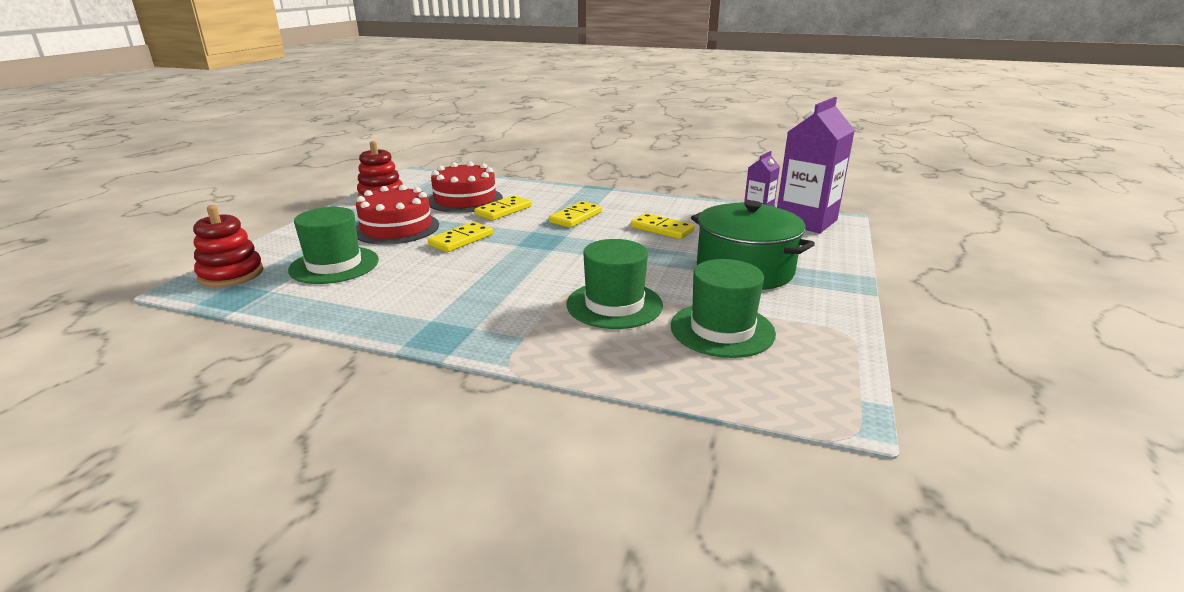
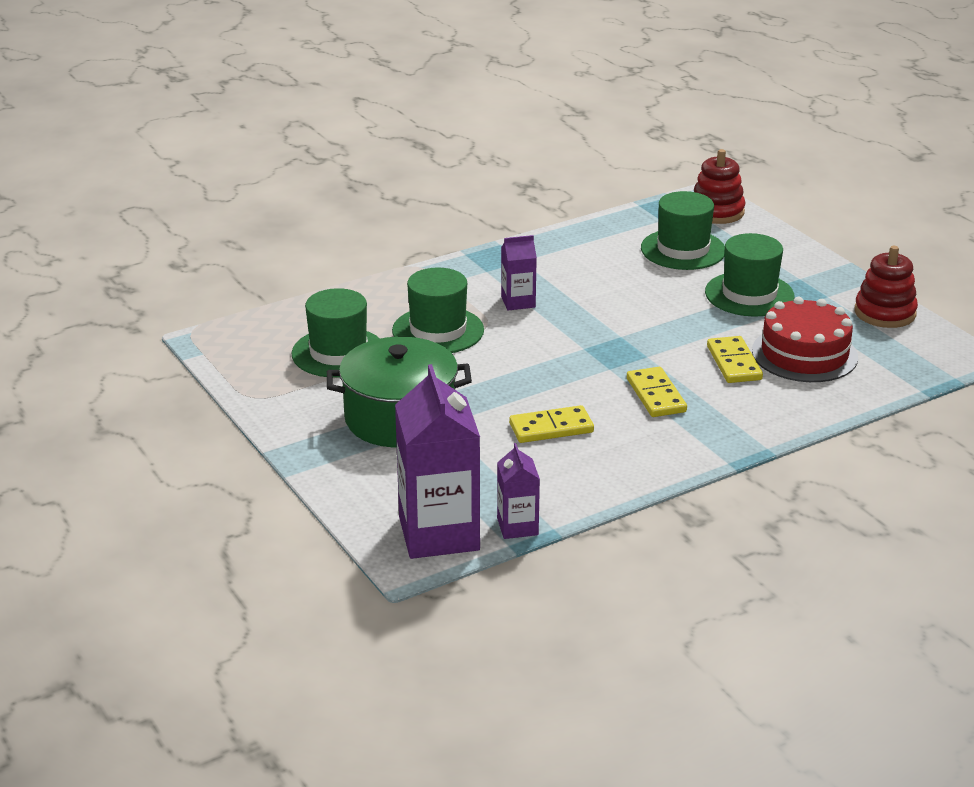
camera: 130 degrees right, 5 degrees up
(396, 228) = (749, 294): red cake -> green hat
(461, 240) = (671, 315): yellow domino -> none
(516, 293) = (518, 302): none -> purple carton

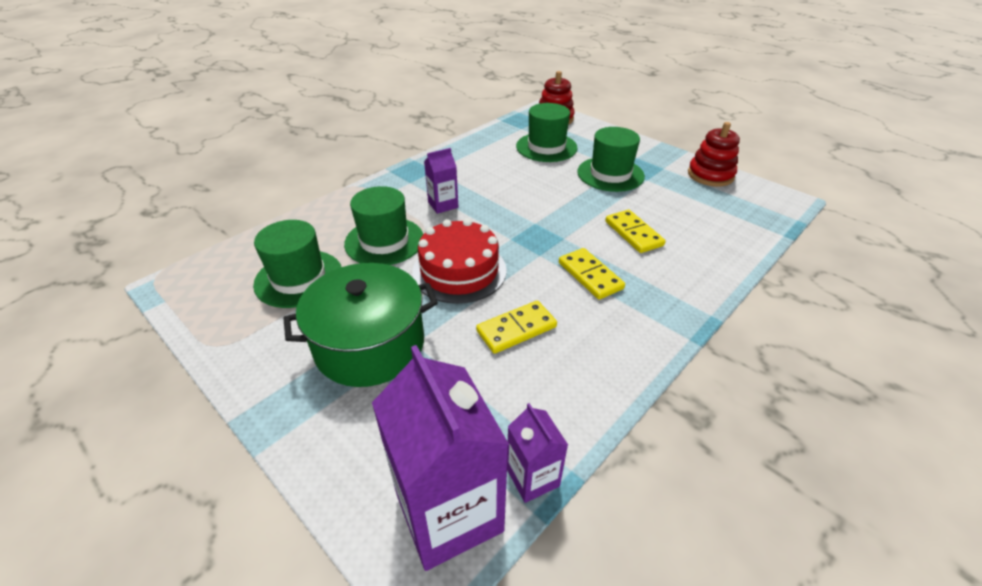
camera: 15 degrees left, 10 degrees up
(804, 354) = (679, 217): red cake -> red cake (459, 271)

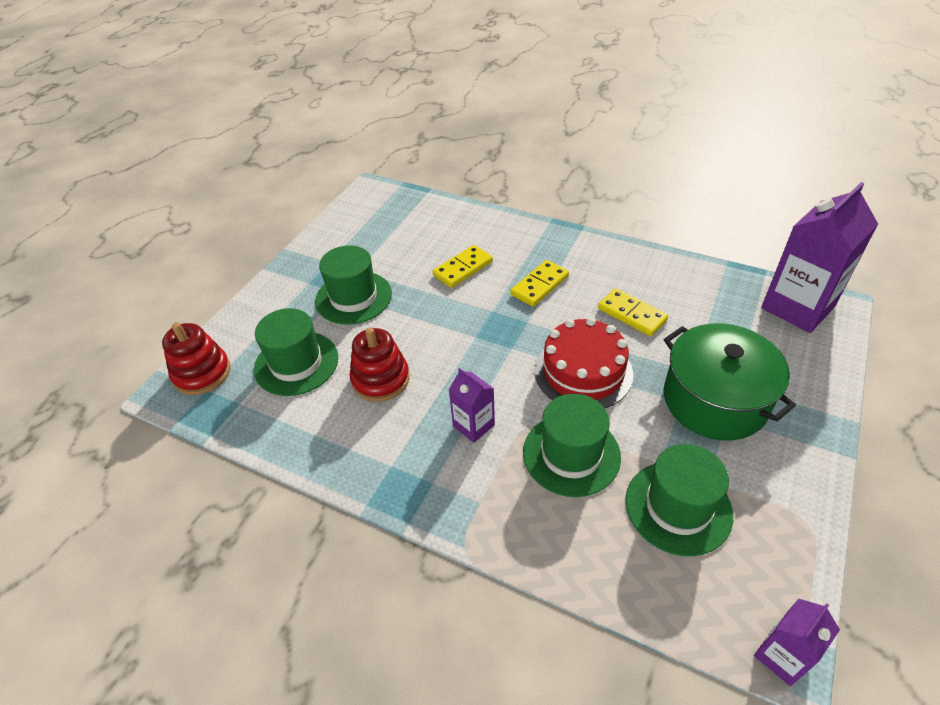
camera: 105 degrees left, 5 degrees up
(532, 477) = (745, 279): purple carton -> purple carton (781, 656)
(710, 175) = (336, 231): red stacking toy -> red stacking toy (380, 379)

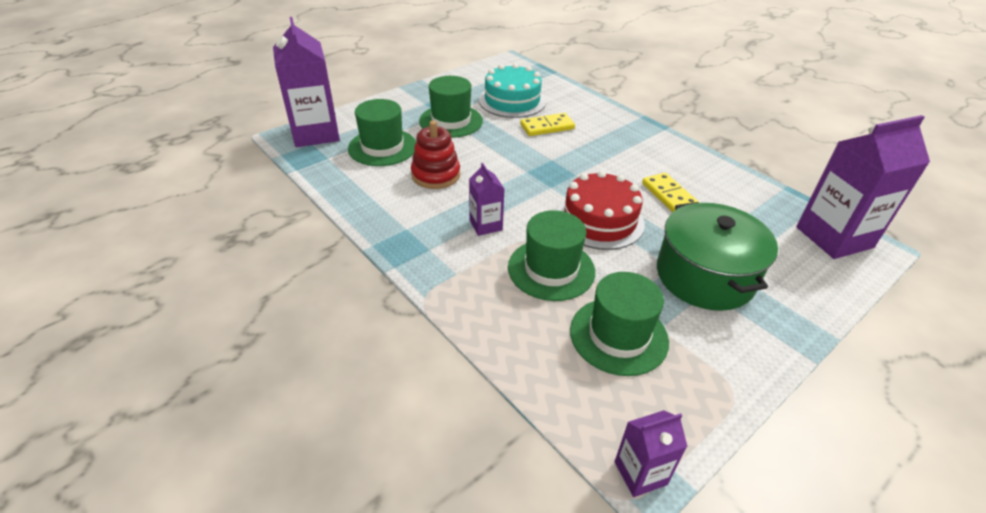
camera: 20 degrees right, 5 degrees down
(202, 373) = (315, 133): red stacking toy -> purple carton
(405, 245) = (512, 101): none -> turquoise cake
(539, 285) = (602, 154): yellow domino -> none

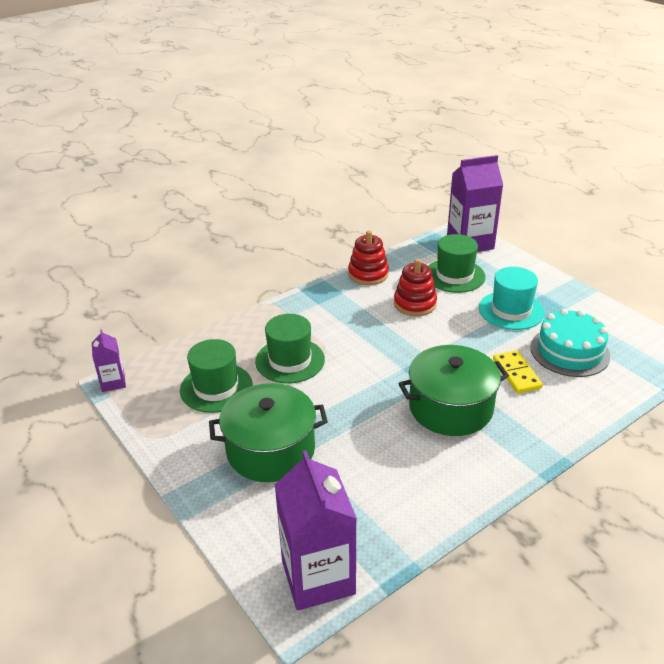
camera: 95 degrees right, 5 degrees down
(366, 207) = (368, 274): none -> red stacking toy
(451, 121) = (511, 310): green hat -> turquoise hat
(485, 225) = (345, 329): purple carton -> none
(599, 220) = (351, 394): red cake -> none
(601, 162) = (450, 407): none -> green pot
(669, 196) = (392, 450): yellow domino -> none

